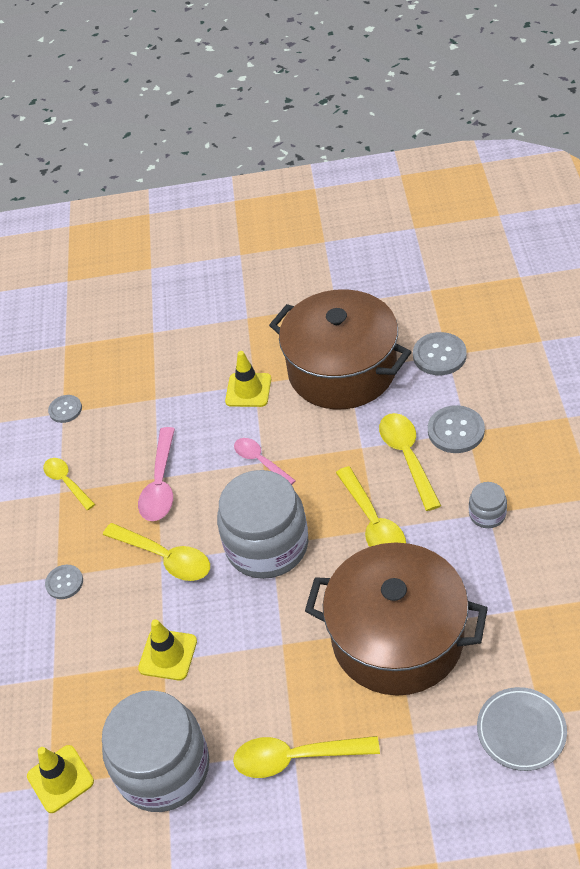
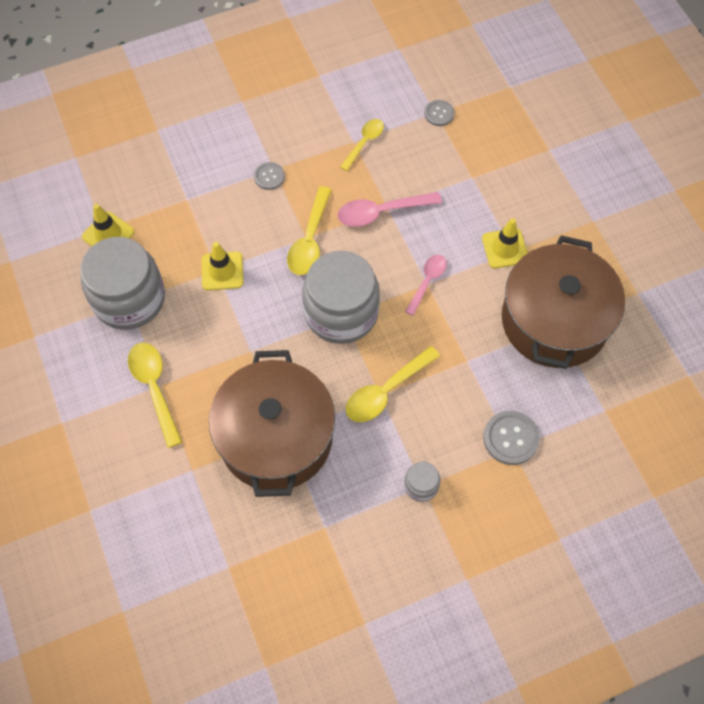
camera: 65 degrees right, 15 degrees up
(407, 457) = (467, 402): yellow spoon -> none
(439, 355) = (601, 403): grey button -> none
(521, 730) = (211, 553): grey plate -> none

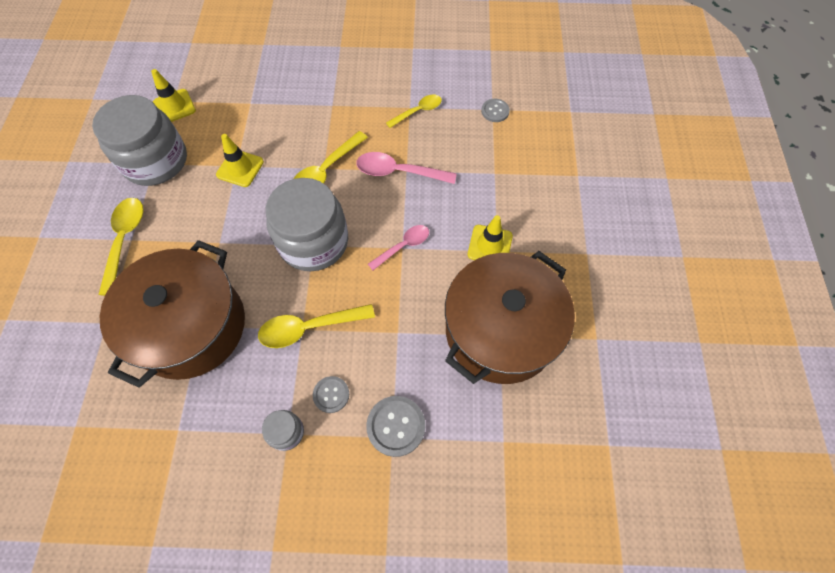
camera: 25 degrees right, 0 degrees up
(269, 176) = (325, 109): grey button -> grey button (331, 394)

